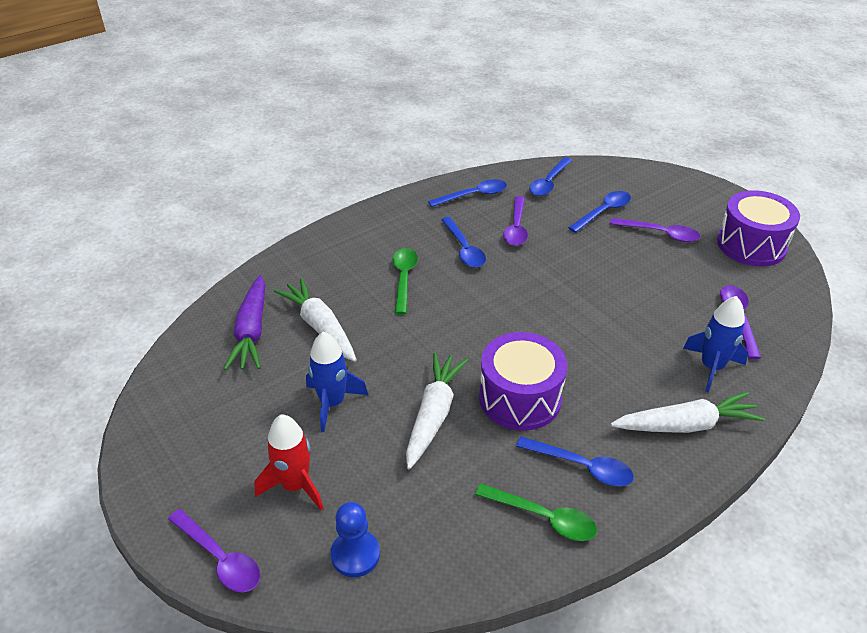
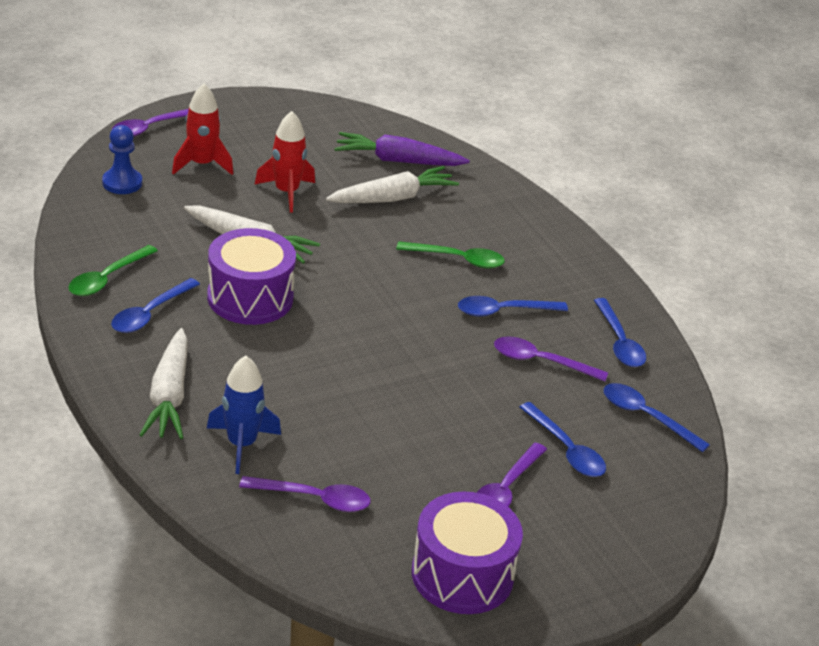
camera: 95 degrees right, 5 degrees down
(332, 403) = (286, 192): blue rocket -> red rocket

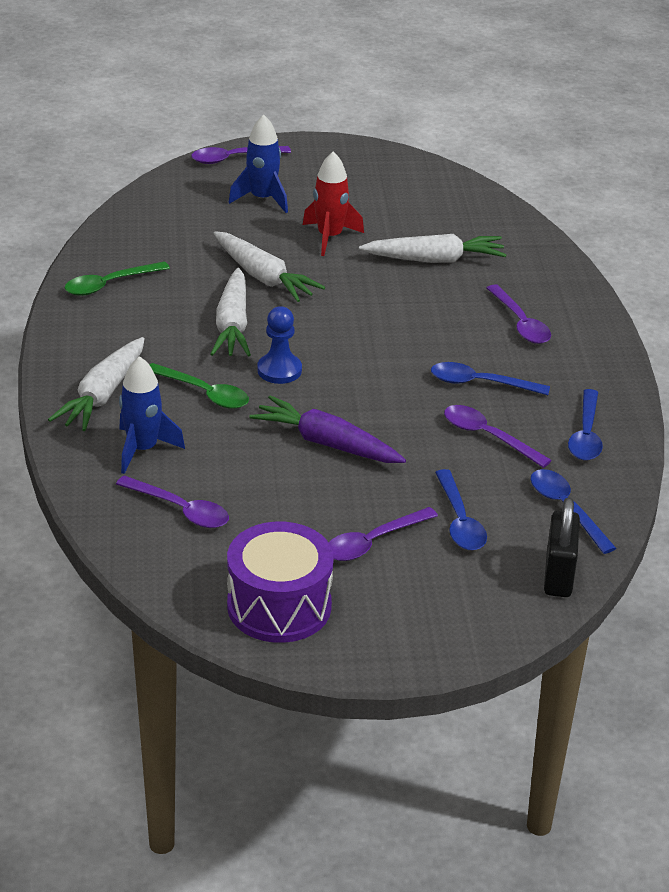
camera: 25 degrees right, 0 degrees up
(122, 183) = (175, 203): blue pawn -> blue pawn (279, 370)
(150, 314) = (129, 322): blue spoon -> none
(202, 164) = (262, 199): red rocket -> blue rocket
(250, 297) = (232, 325): purple drum -> white carrot
(398, 161) = (463, 226): purple carrot -> purple carrot (327, 443)
(458, 259) = (464, 327): green spoon -> green spoon (204, 393)
(502, 246) = (520, 323): none -> purple spoon
(678, 482) = (558, 575): none -> black padlock

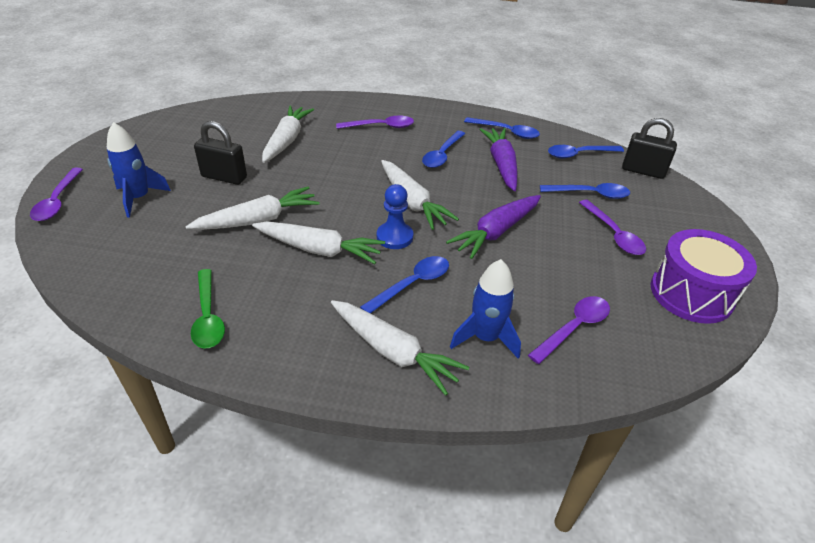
camera: 75 degrees left, 5 degrees up
(204, 393) = (412, 284): green spoon -> blue spoon
(329, 237) = (224, 177): red rocket -> black padlock
(354, 373) = (412, 202): none -> white carrot
(488, 436) = (501, 165): purple spoon -> purple carrot

